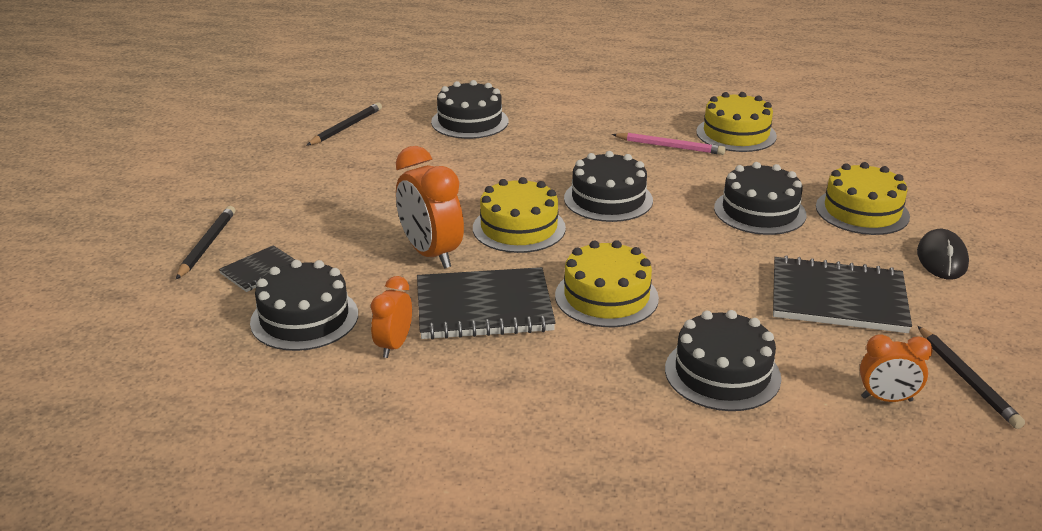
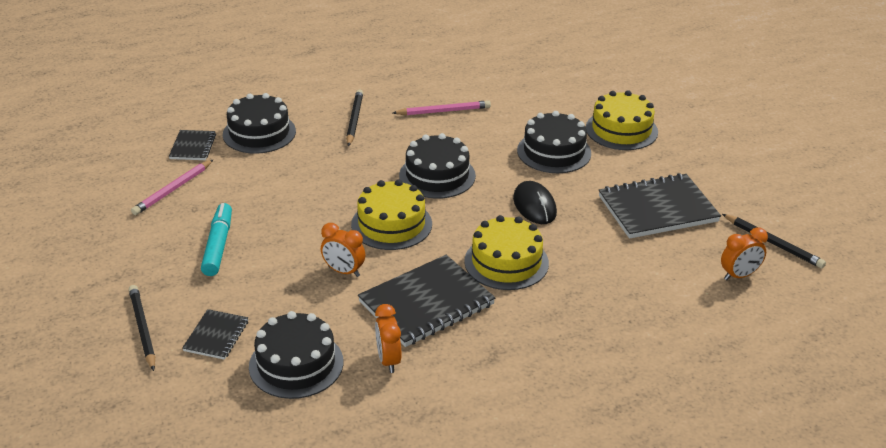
camera: 30 degrees left, 5 degrees up
(339, 199) = (218, 246): none -> turquoise marker
(346, 127) = (152, 171): black pencil -> black pencil (354, 120)
(348, 146) = (172, 190): none -> pink pencil
(400, 118) = (193, 147): none -> black notebook
(431, 254) = (344, 271): orange clock -> orange clock, size x0.58
(722, 373) = (630, 295): black cake -> none
(736, 134) = (483, 84): yellow cake -> none
(942, 258) = (698, 154): black mouse -> black mouse (534, 206)

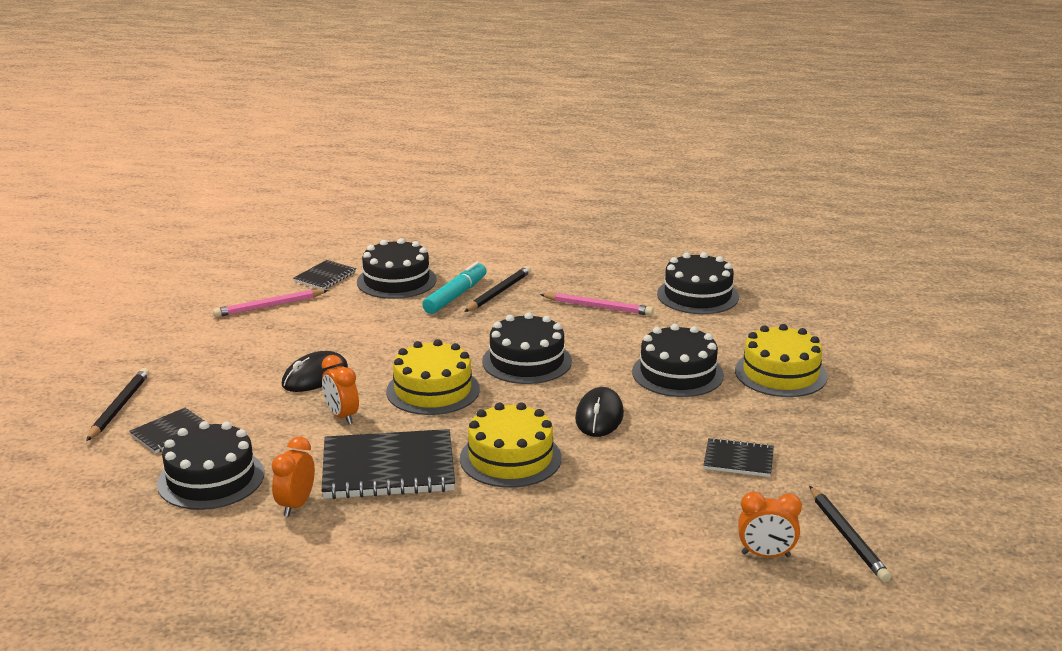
camera: 30 degrees right, 10 degrees down
(218, 246) = (255, 361): turquoise marker -> turquoise marker (455, 296)
(284, 243) = (315, 376): none -> black mouse
(505, 80) = (697, 295): none -> black cake
(657, 209) = (738, 460): black notebook -> black notebook, size x0.52

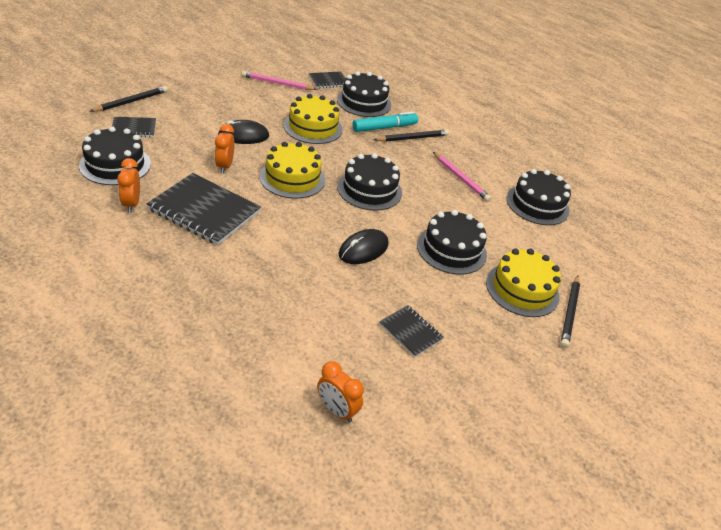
camera: 30 degrees right, 15 degrees up
(296, 505) = (131, 204): orange clock -> orange clock turned 60 degrees counterclockwise
(510, 458) = (276, 245): yellow cake -> yellow cake (313, 127)
(847, 537) = (408, 436): black pencil -> black pencil (569, 313)

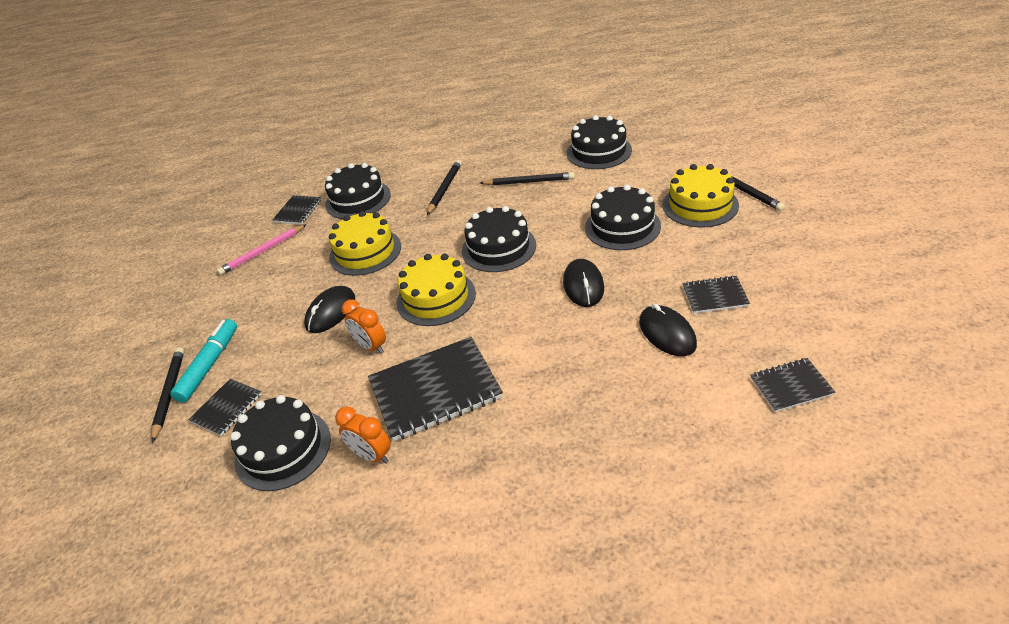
camera: 40 degrees left, 0 degrees up
(336, 410) = (791, 386): orange clock -> black notebook
(345, 314) = (667, 333): none -> black mouse
(384, 128) = (412, 201): turquoise marker -> turquoise marker (209, 365)
(460, 179) = (529, 182): pink pencil -> black pencil

